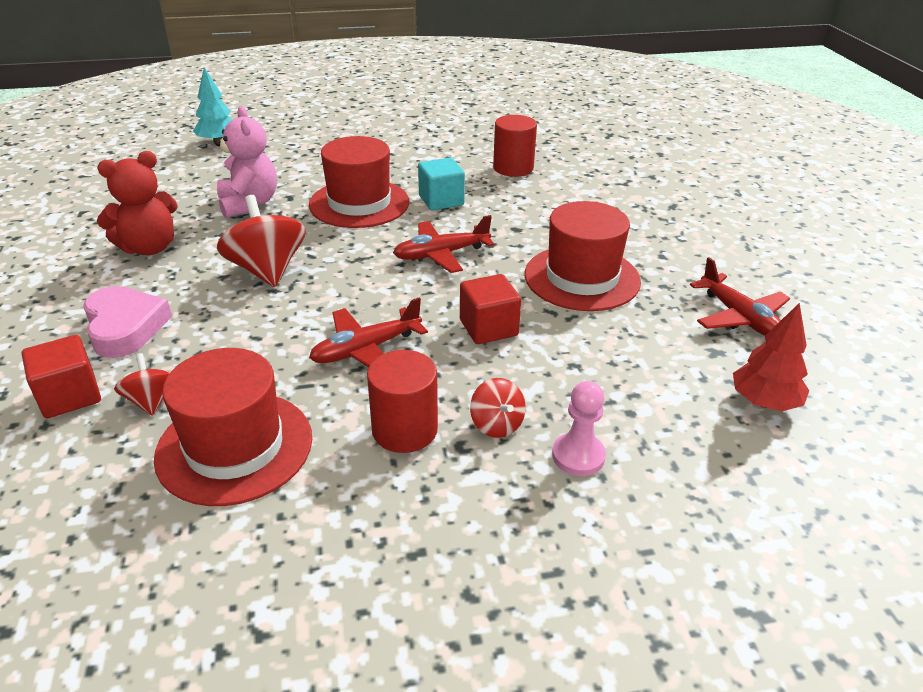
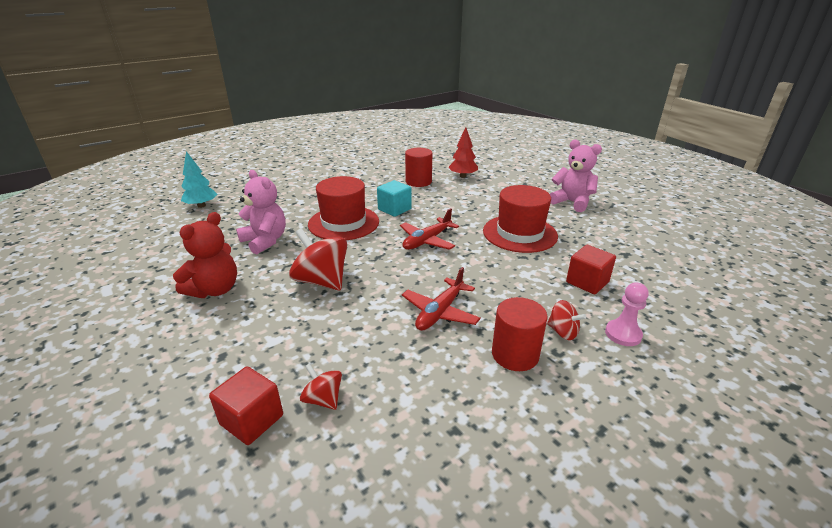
camera: 25 degrees left, 5 degrees down
(125, 327) = (249, 352): pink heart -> none
(234, 447) = (418, 408): red hat -> none
(488, 328) = (499, 276): red cube -> red cube (587, 282)
(717, 252) = (572, 202): none -> pink teddy bear
(740, 318) = (617, 233): red plane -> none
(764, 402) = (674, 273): red tree -> red tree (463, 176)

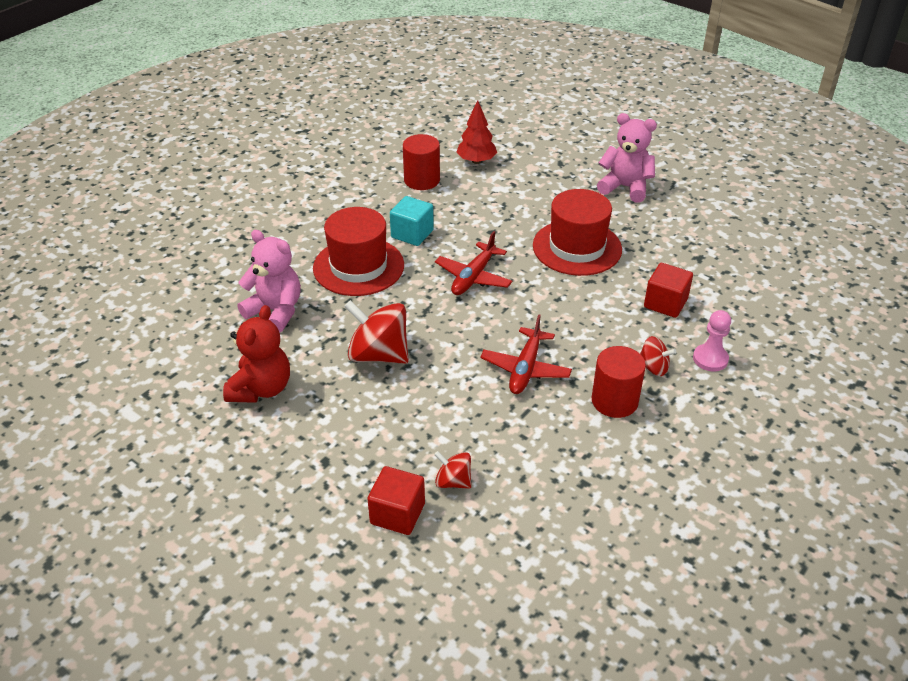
camera: 15 degrees left, 10 degrees up
(201, 205) = (149, 269): turquoise tree -> none

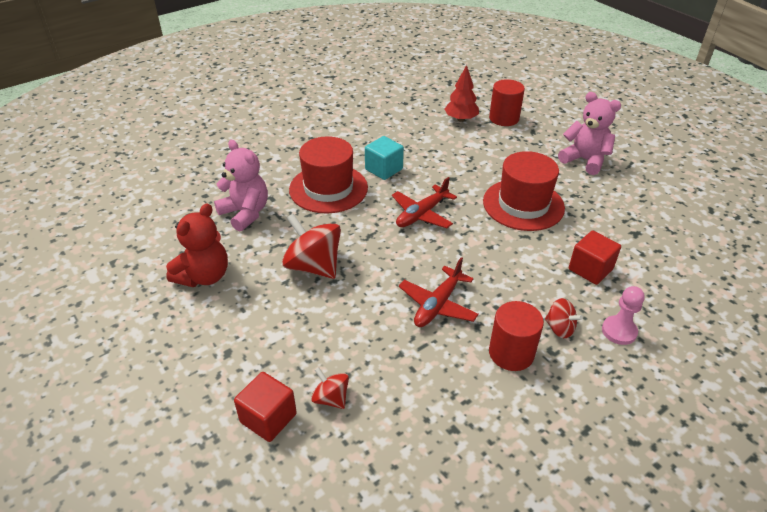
camera: 15 degrees right, 0 degrees up
(422, 180) = (409, 127): red cylinder -> red cylinder (504, 118)

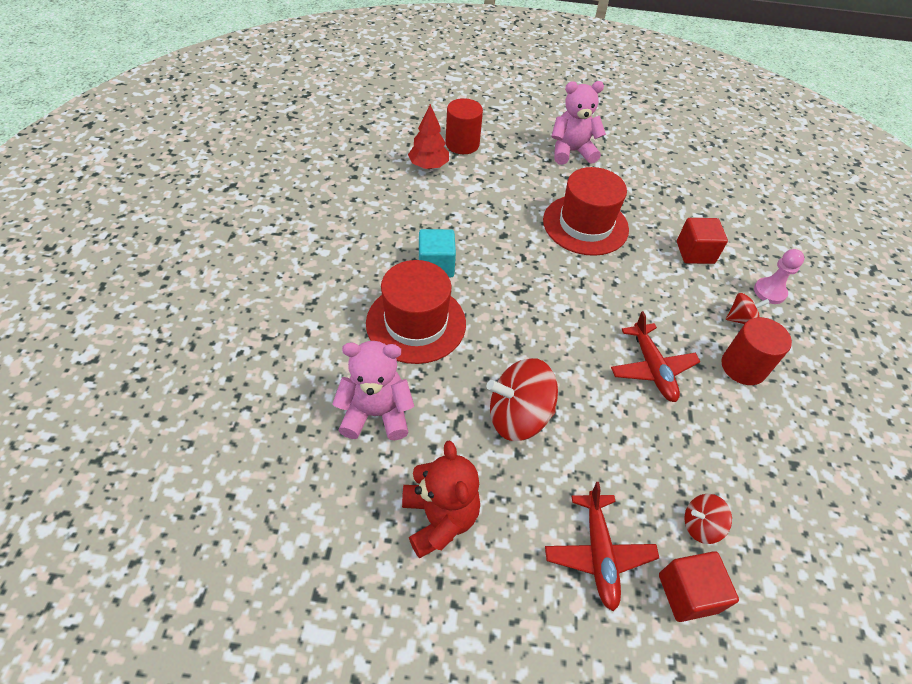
camera: 50 degrees left, 10 degrees up
(422, 214) = (529, 290): red plane -> red plane (598, 554)

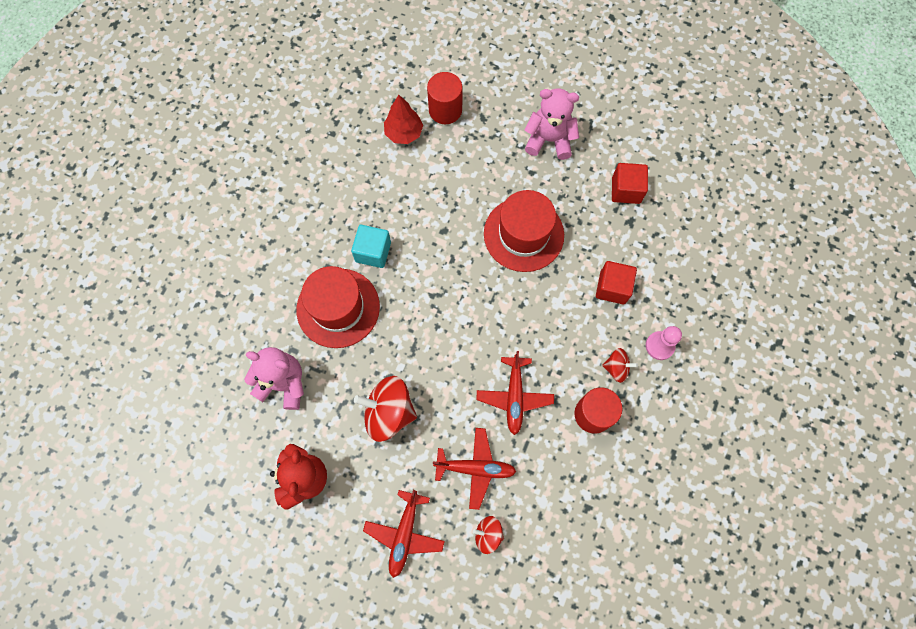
camera: 20 degrees right, 20 degrees up
(647, 453) = (475, 468): none -> red plane
(688, 593) = (455, 578): red cube -> red cube (626, 190)

